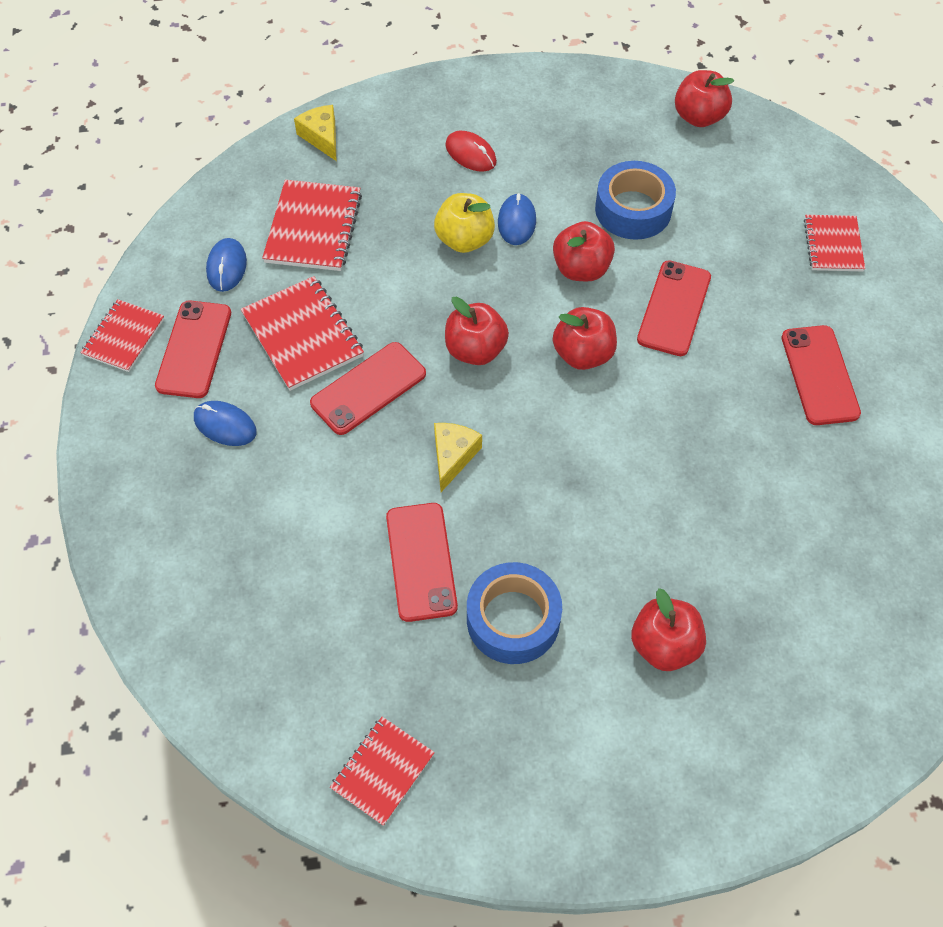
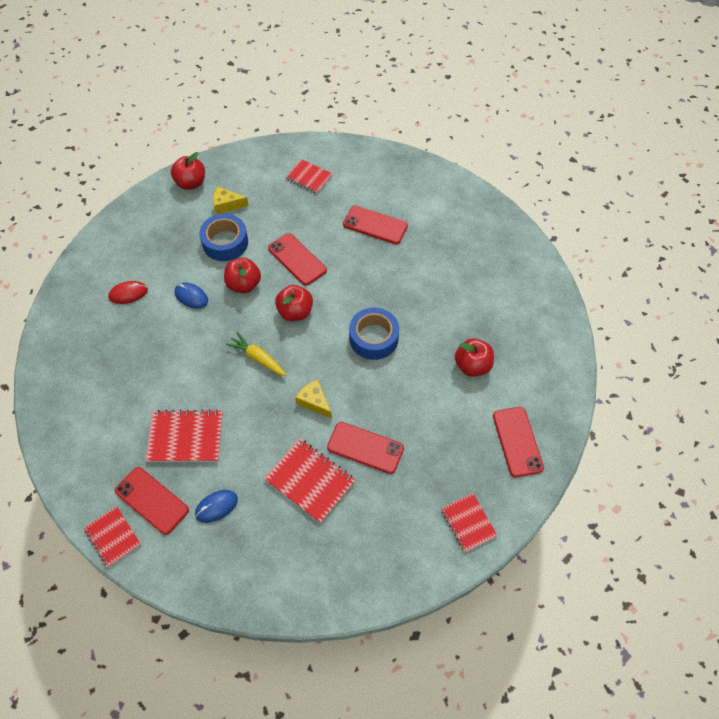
camera: 60 degrees left, 0 degrees up
(226, 267) = (106, 455): blue mouse -> none
(313, 228) = (115, 396): red notebook -> red notebook (310, 481)
(322, 137) = (52, 360): yellow cheese -> yellow cheese (227, 205)
(368, 388) = (244, 421): red phone -> red phone (517, 441)
(464, 240) = (184, 326): yellow apple -> none
(475, 350) = (257, 358): red apple -> yellow carrot
(513, 619) = (422, 422): blue tape -> blue tape (373, 338)

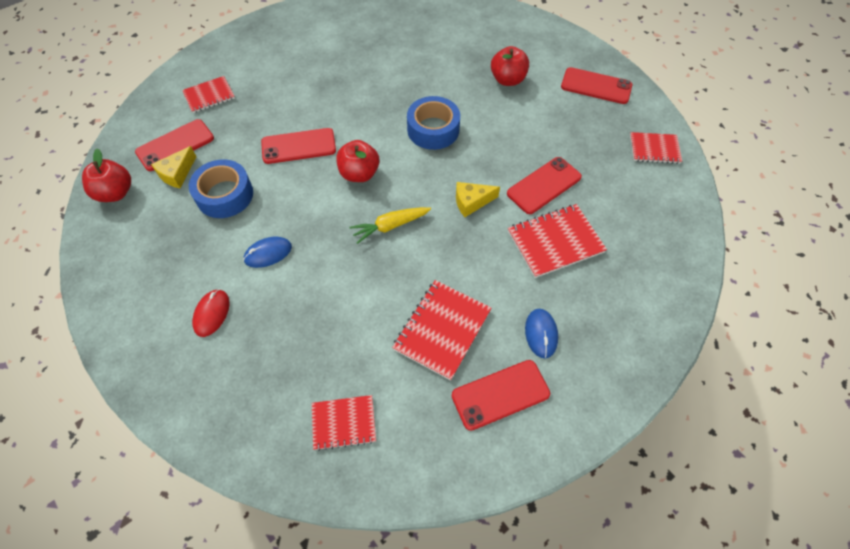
camera: 60 degrees left, 0 degrees up
(113, 537) = (525, 454): red notebook -> red notebook (344, 423)
(244, 284) = (292, 201): red apple -> none
(375, 225) = (310, 75): red phone -> red phone (175, 145)

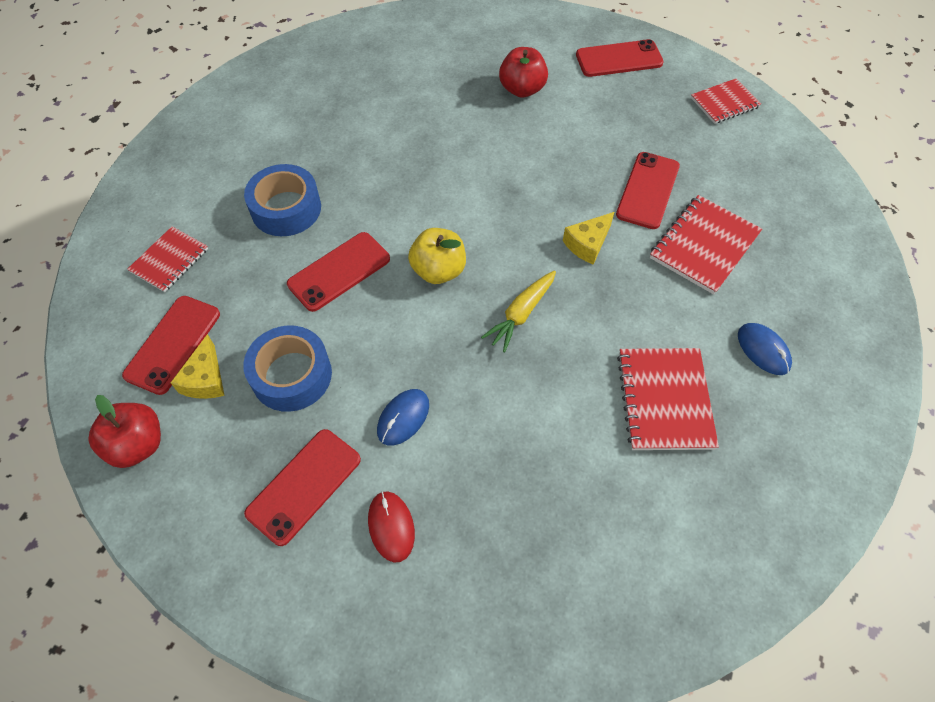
camera: 30 degrees left, 0 degrees up
(344, 423) = (642, 561): red notebook -> none
(359, 174) = (438, 270): red apple -> yellow apple
(433, 129) = (483, 181): blue tape -> blue tape (286, 208)
(500, 394) = (773, 435): red phone -> red phone (304, 486)

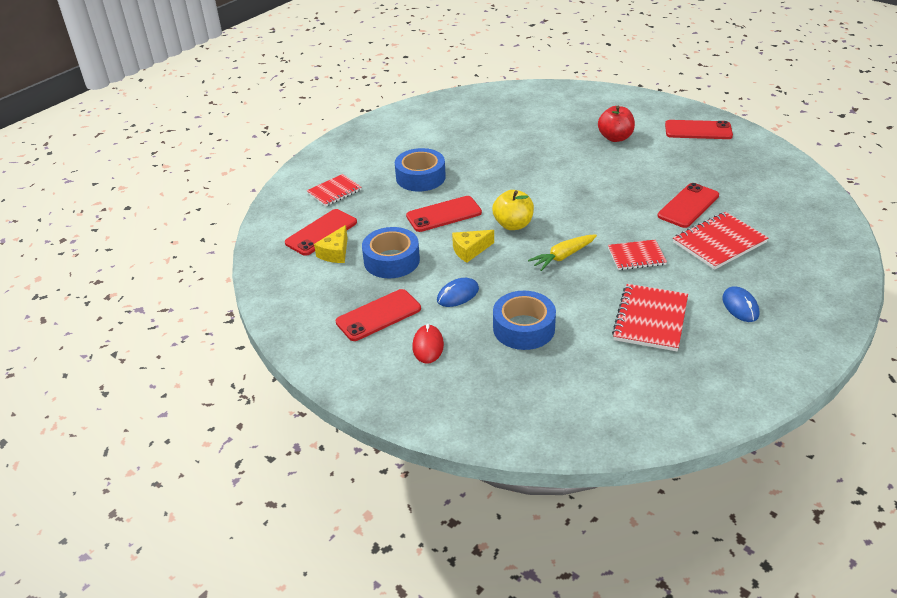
camera: 20 degrees right, 20 degrees down
(137, 445) = (281, 276): red apple -> none
(510, 458) = (523, 328): none -> blue tape
(587, 244) = (629, 228): yellow cheese -> yellow cheese (470, 250)
(724, 103) = (773, 166): red notebook -> red notebook (636, 256)

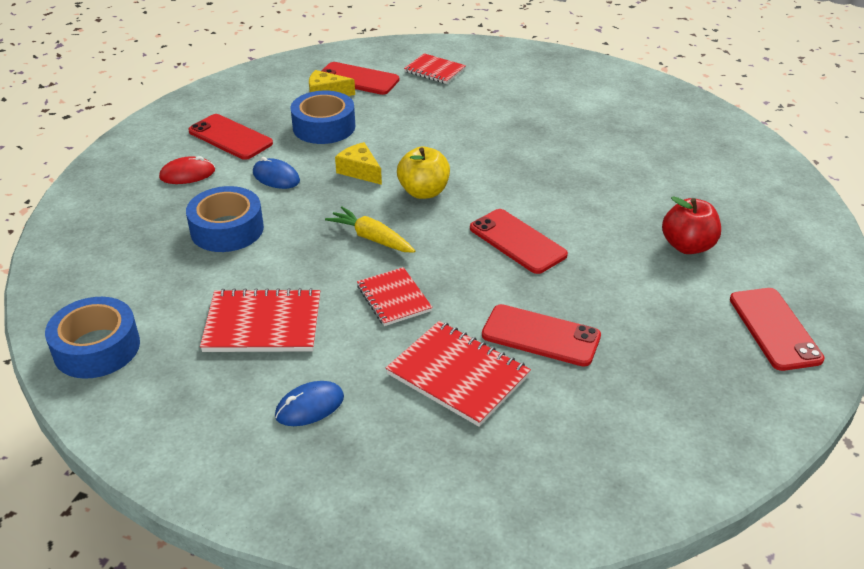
camera: 70 degrees right, 0 degrees up
(420, 177) = (491, 114): blue tape -> blue tape (97, 348)
(444, 214) = (423, 142): red phone -> red phone (517, 241)

